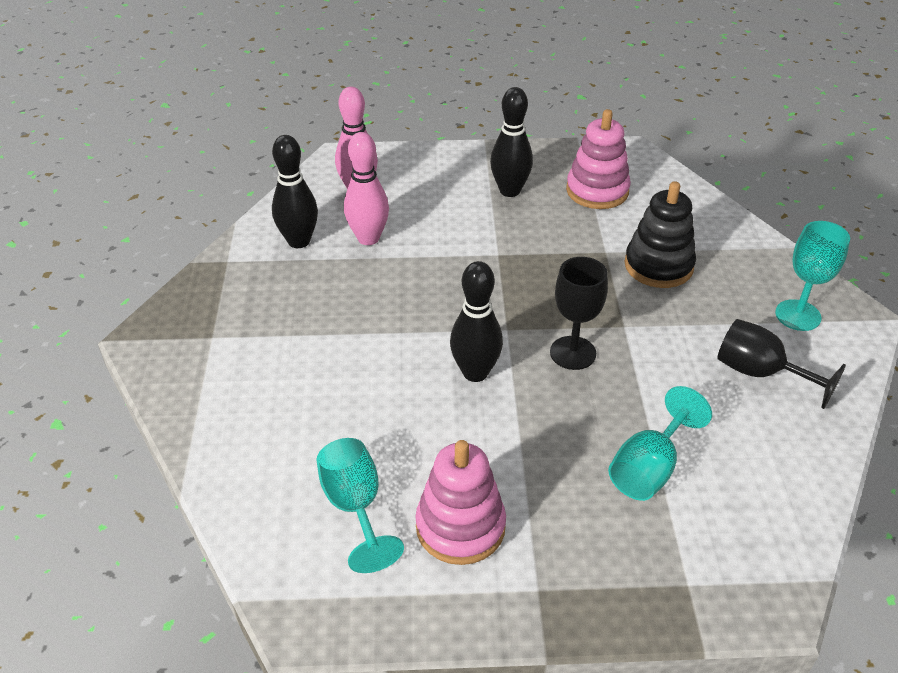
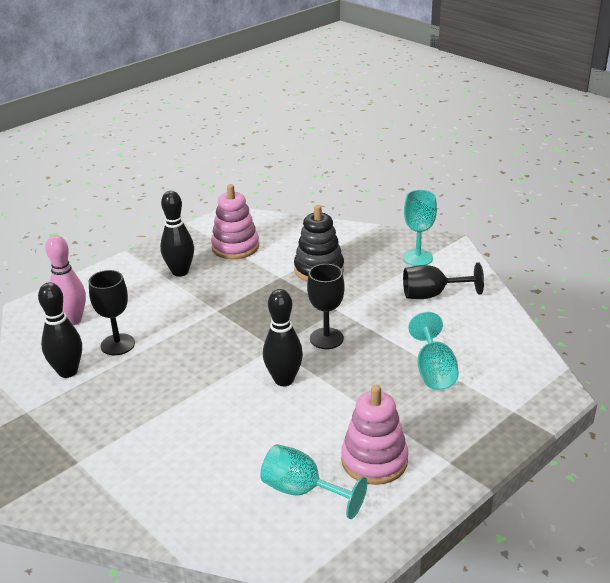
camera: 40 degrees left, 10 degrees down
(368, 238) = (117, 344): pink bowling pin -> black goblet

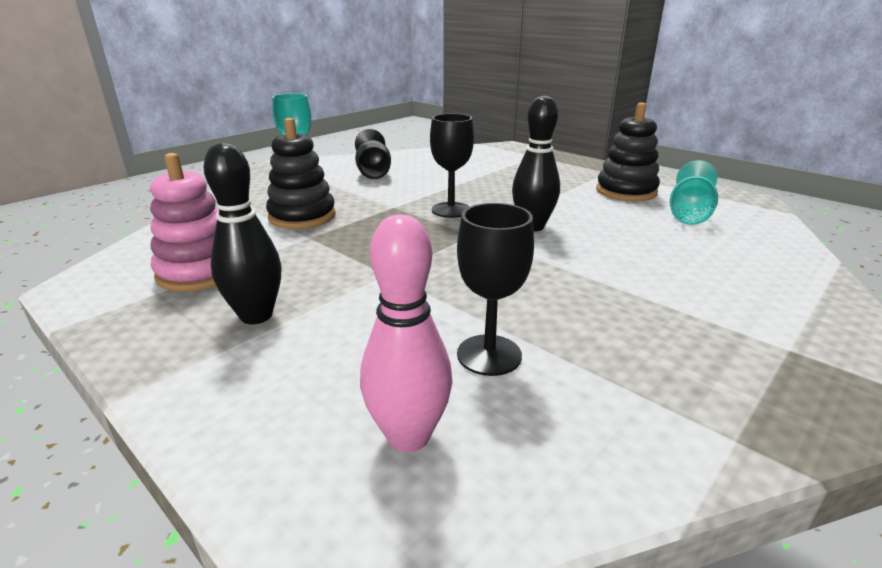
camera: 95 degrees left, 5 degrees down
(68, 371) = (590, 405): black bowling pin -> none
(374, 460) = (626, 191): pink stacking toy -> black stacking toy
(433, 371) = (494, 173): turquoise goblet -> none

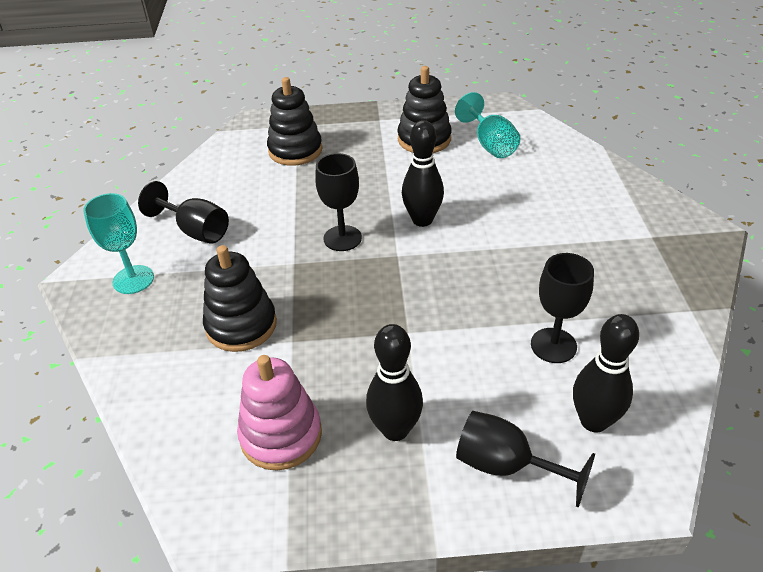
camera: 45 degrees left, 15 degrees up
(267, 399) = (506, 466): none -> black goblet
(408, 436) = (593, 421): pink bowling pin -> black bowling pin
(509, 164) = (295, 150): none -> black stacking toy

